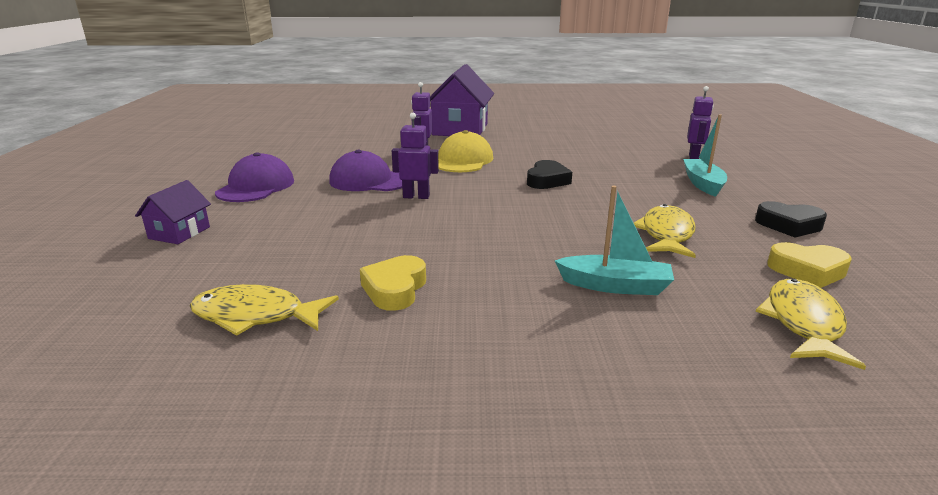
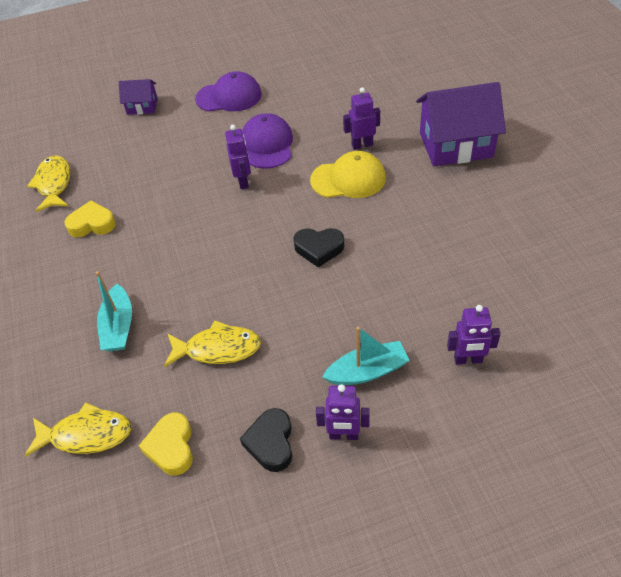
camera: 75 degrees right, 25 degrees up
(773, 199) = (343, 435): none -> purple robot

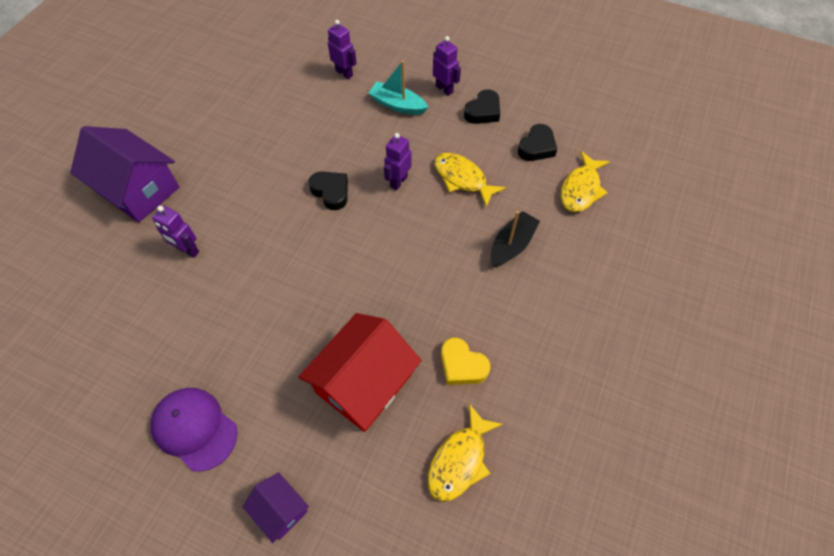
camera: 140 degrees left, 10 degrees up
(86, 435) = (581, 189): yellow fish -> yellow fish turned 105 degrees counterclockwise
(118, 326) = (512, 245): turquoise boat -> black boat
(152, 173) = (364, 383): none -> red house
(171, 447) = (537, 147): yellow heart -> black heart
(243, 181) = (308, 298): purple robot -> purple robot (398, 181)
(267, 145) = (245, 322): purple cap -> none
(348, 179) = (240, 228): yellow cap -> none

